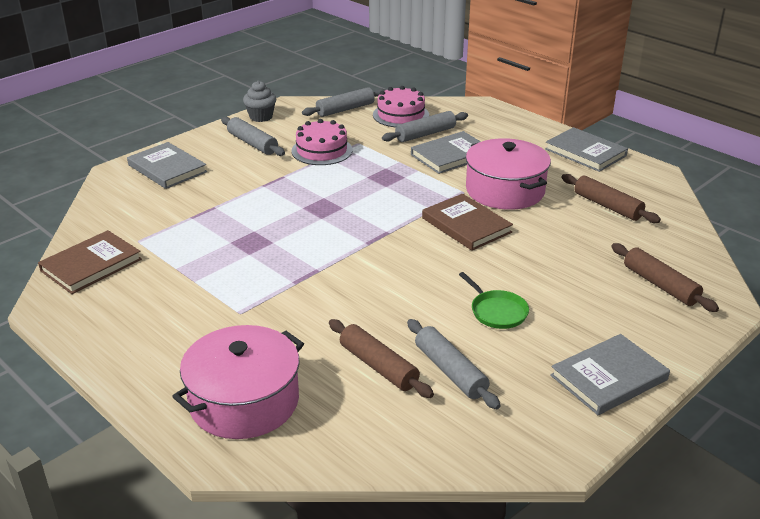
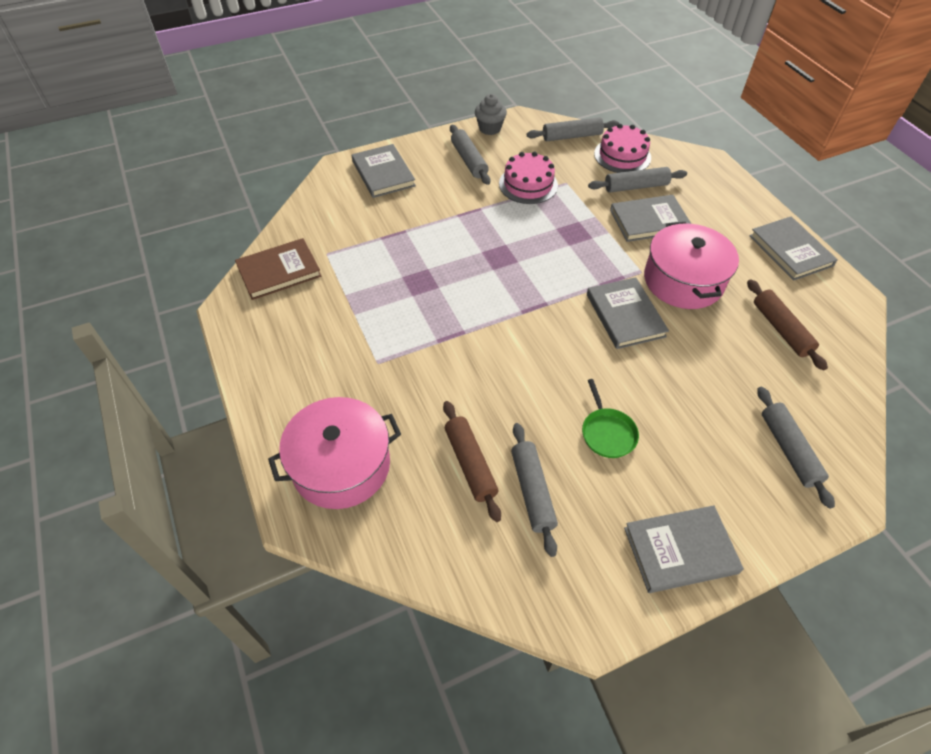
camera: 20 degrees right, 20 degrees up
(466, 225) = (625, 315): brown book -> grey book
(660, 285) = (788, 450): brown rolling pin -> grey rolling pin

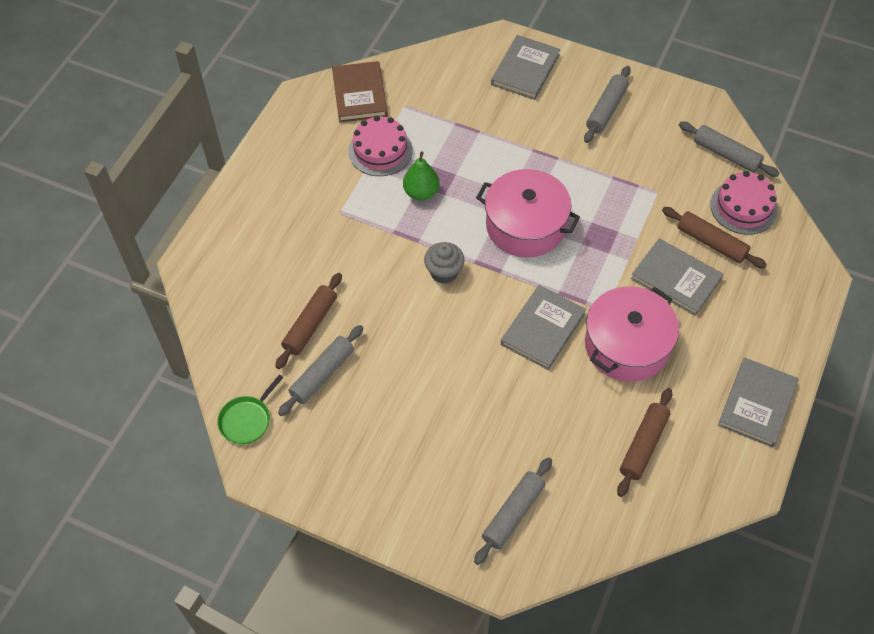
camera: 50 degrees right, 5 degrees up
(279, 271) = (359, 94): brown book -> brown book turned 60 degrees clockwise
(341, 465) = (243, 257): pink pot -> pink pot (525, 225)
(420, 299) = (421, 192): none -> green pear
(490, 128) = (665, 93): grey cupcake -> grey cupcake (444, 272)
(528, 184) = (623, 168): pink cake -> pink cake (380, 150)
(607, 432) = (414, 387): green pan -> green pan (247, 420)
(636, 187) = (711, 243): grey rolling pin -> brown rolling pin
(680, 550) = (356, 489): grey book -> none

